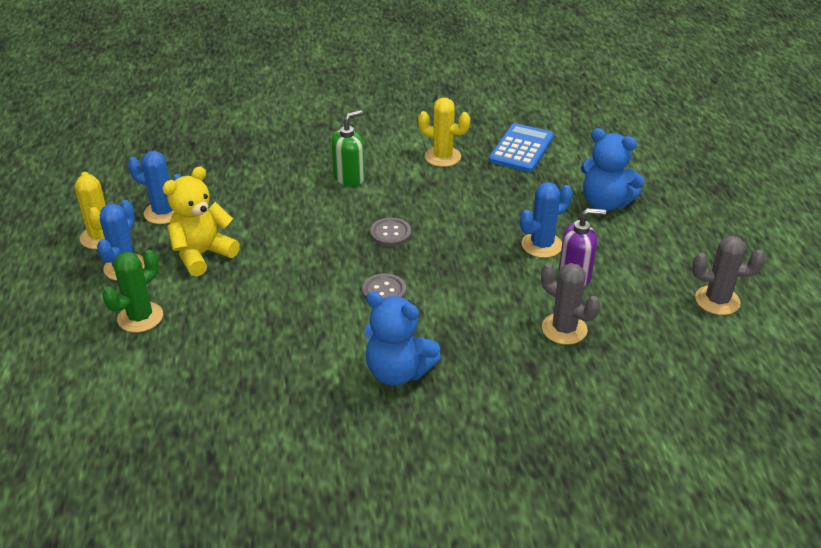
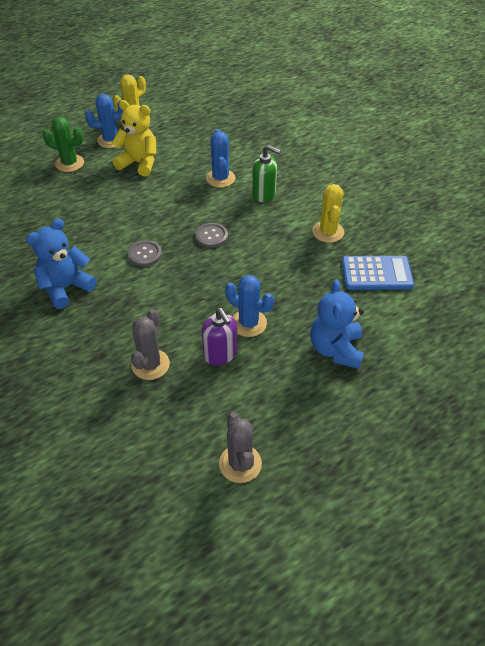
camera: 65 degrees right, 10 degrees up
(164, 212) = (171, 133): blue cactus -> blue cactus (220, 178)
(398, 371) = (66, 288): blue teddy bear -> blue teddy bear turned 45 degrees clockwise

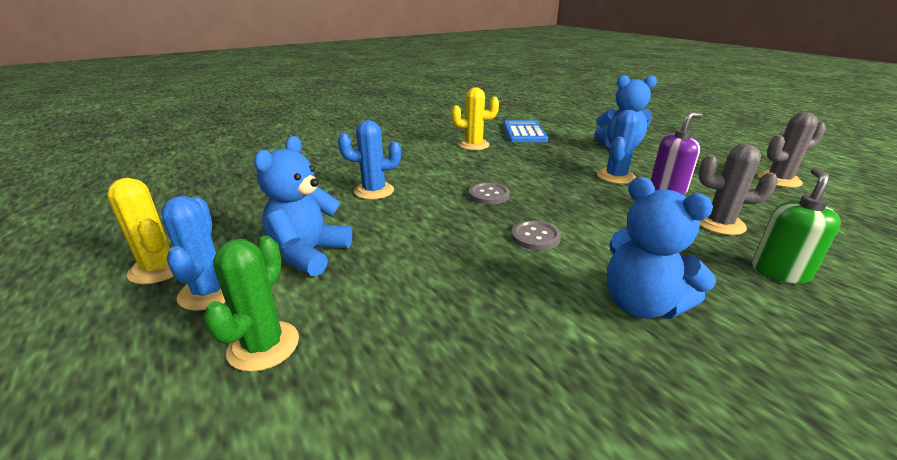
camera: 90 degrees left, 20 degrees down
(139, 163) = (308, 254): yellow teddy bear -> blue teddy bear
(264, 194) = (412, 169): green soap dispenser -> green soap dispenser (779, 272)

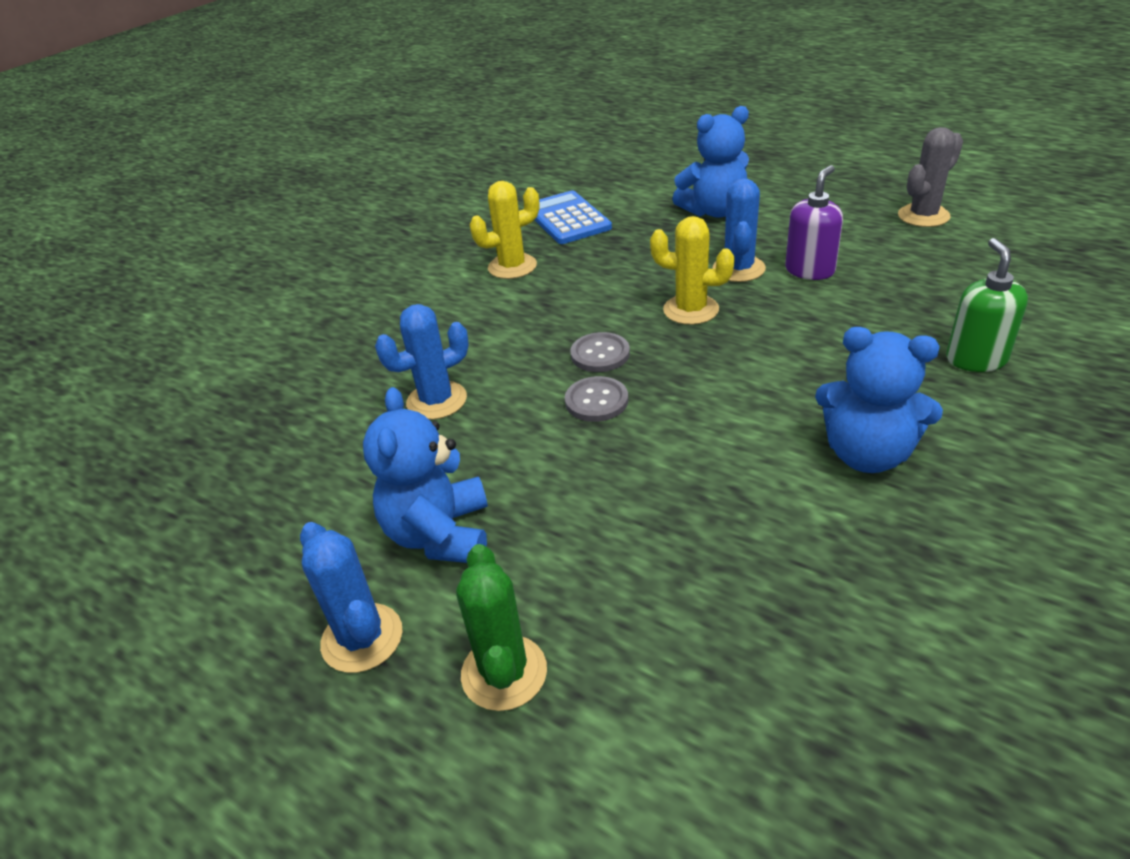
camera: 20 degrees left, 10 degrees up
(159, 268) = (249, 637): yellow cactus -> yellow cactus (691, 310)
(535, 237) = (702, 403): grey button -> grey button (596, 401)
(719, 224) = (891, 310): grey cactus -> none

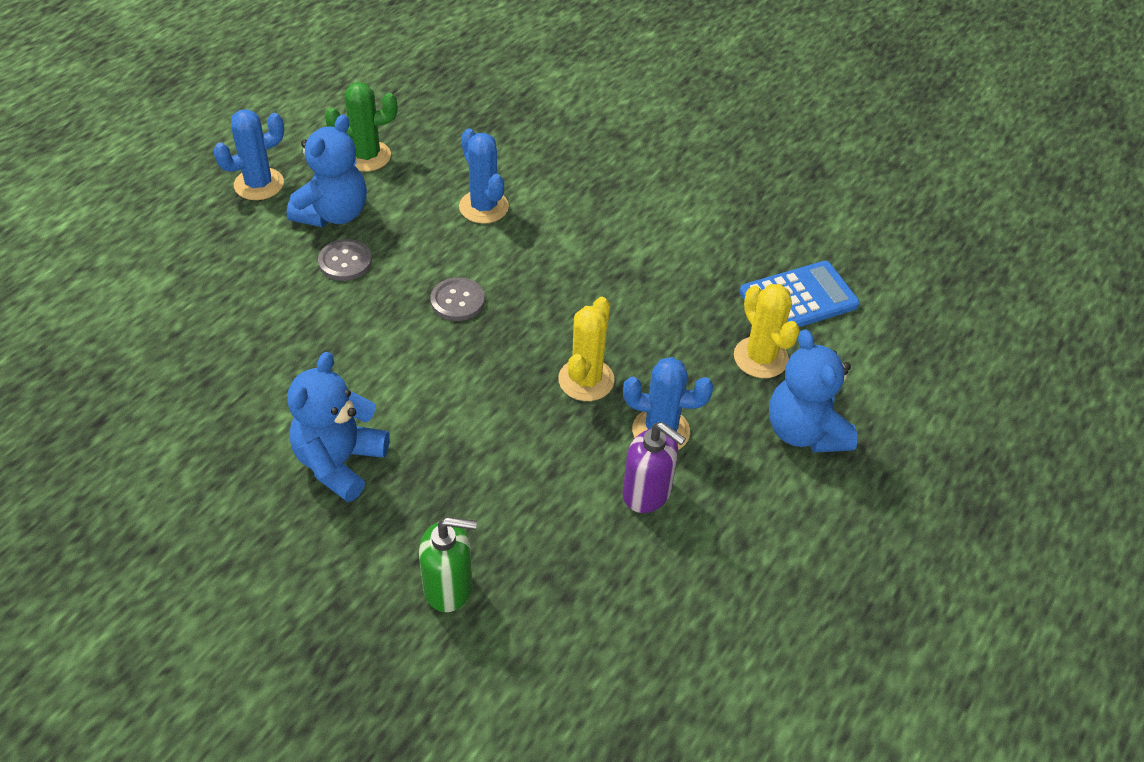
camera: 85 degrees right, 10 degrees up
(440, 534) = (333, 213): blue teddy bear -> blue teddy bear turned 120 degrees clockwise
(504, 672) = (211, 244): green cactus -> green cactus (367, 156)
(512, 266) = (695, 253): yellow cactus -> yellow cactus (760, 358)
(600, 354) = (525, 308): grey button -> grey button (345, 261)
(923, 216) = (768, 646): grey cactus -> none

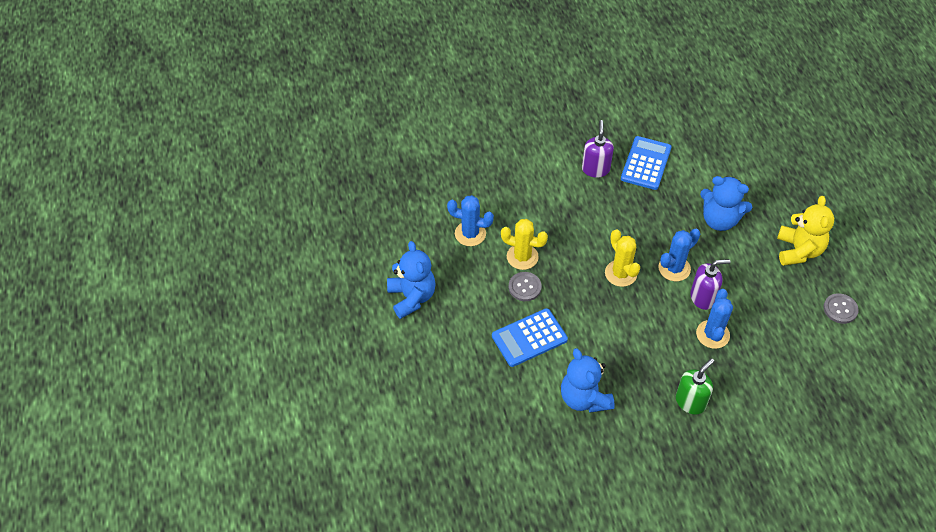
camera: 45 degrees left, 5 degrees up
(259, 184) = (355, 315): blue cactus -> blue cactus (712, 334)
(345, 261) = (452, 314): grey button -> grey button (840, 309)
(367, 156) = (381, 256): green cactus -> none
(382, 351) = (529, 338): none -> blue calculator
(724, 257) = (595, 169): none -> purple soap dispenser
(760, 358) = (666, 203): yellow cactus -> yellow cactus (522, 257)
(867, 559) = (798, 250): none -> yellow teddy bear

